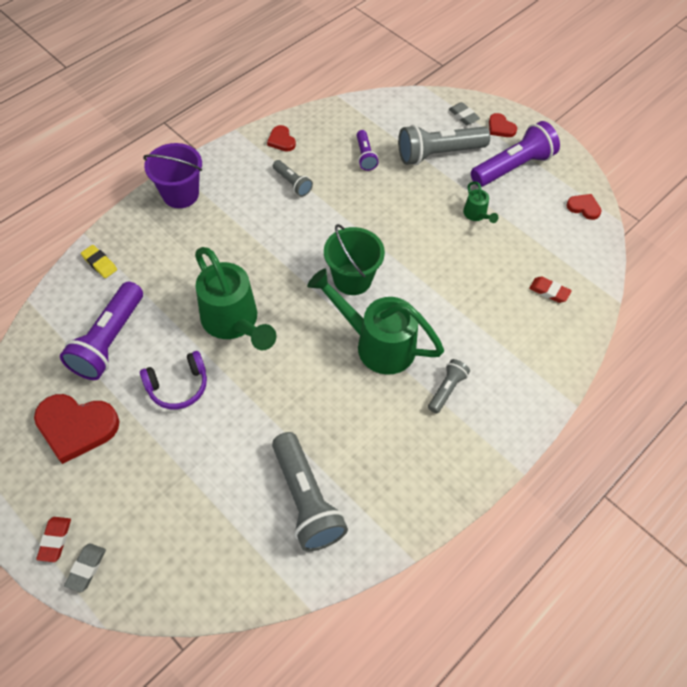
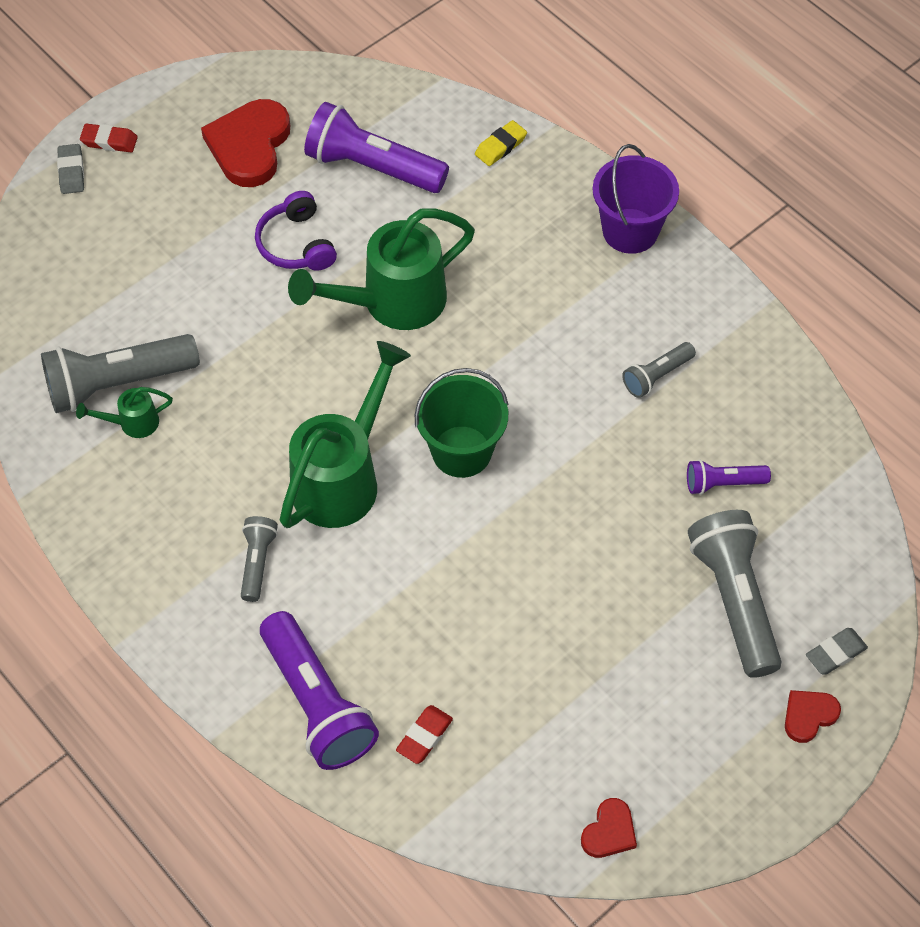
camera: 95 degrees right, 0 degrees up
(86, 568) = (71, 172): grey eraser -> grey eraser turned 60 degrees clockwise
(281, 140) = (752, 362): red heart -> none
(447, 389) = (257, 562): grey flashlight -> grey flashlight turned 120 degrees counterclockwise
(476, 215) = (590, 645): green watering can -> green watering can (132, 423)
(513, 167) = (707, 723): purple flashlight -> purple flashlight (317, 704)

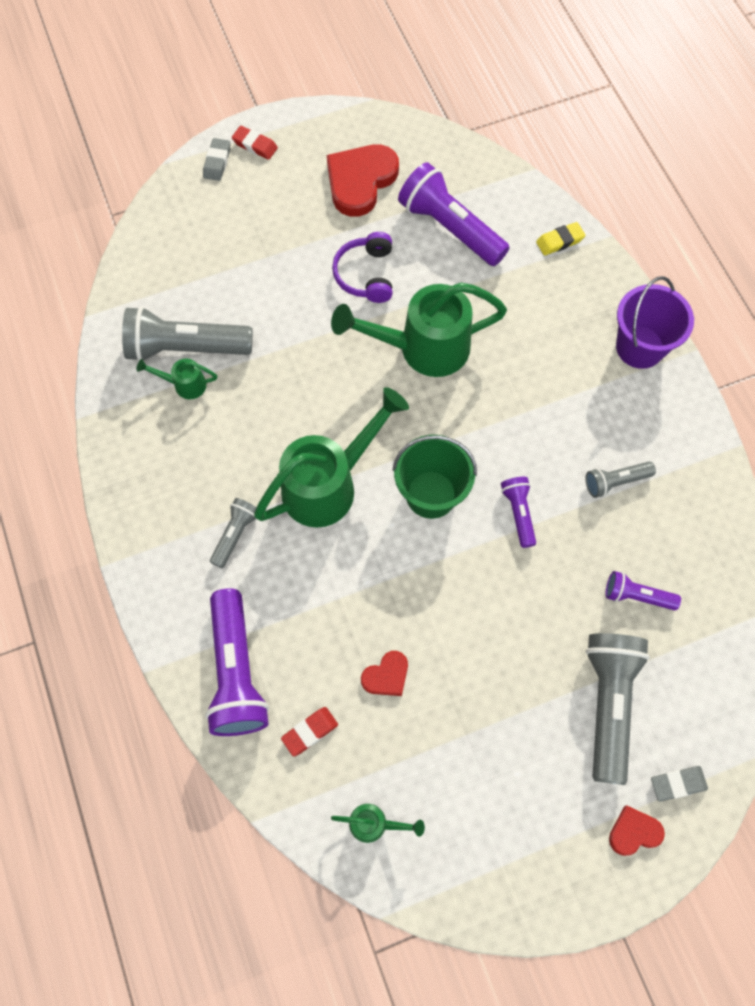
camera: 20 degrees right, 10 degrees up
(532, 804) = (374, 824): none -> green watering can
(565, 440) = (518, 513): none -> purple flashlight
(609, 831) = (428, 873): red heart -> red heart (386, 676)

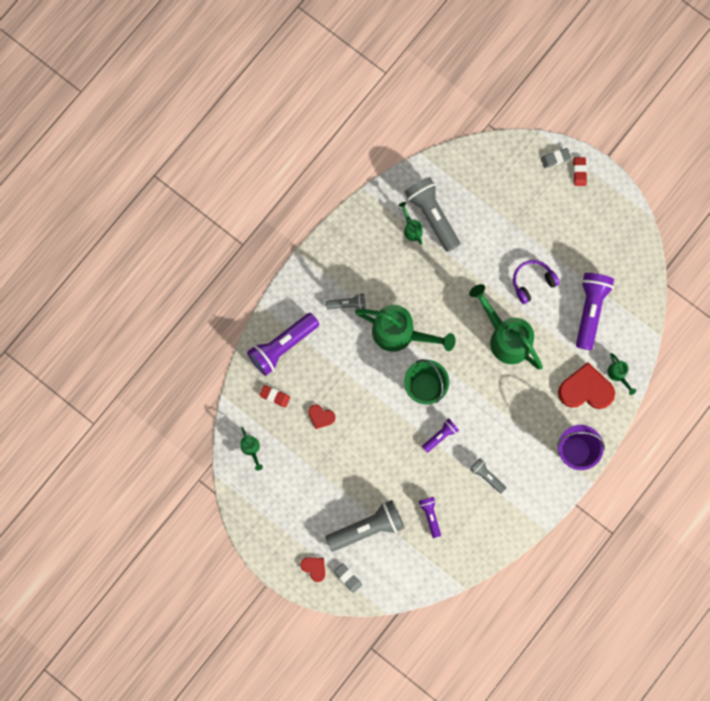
camera: 60 degrees right, 10 degrees up
(360, 181) = (591, 244): red heart -> red heart (586, 389)
(559, 241) = (618, 375): yellow eraser -> green watering can

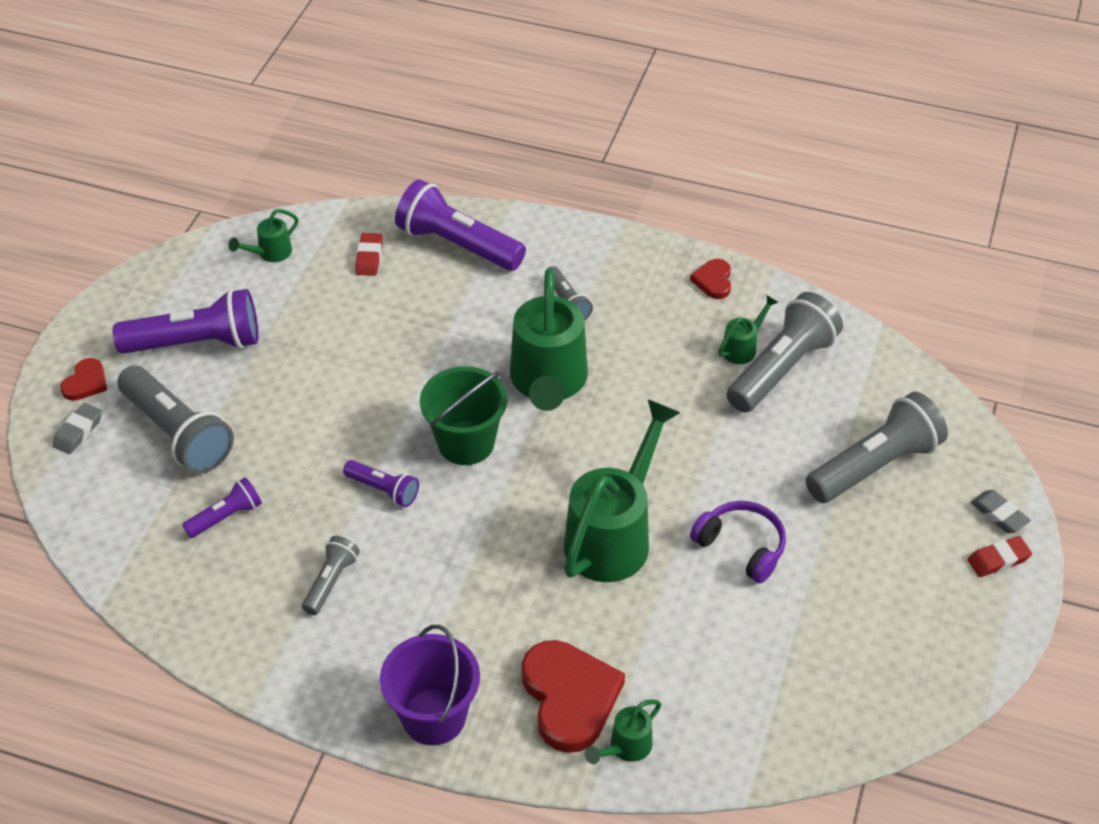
camera: 70 degrees right, 30 degrees down
(321, 416) = (357, 321): red heart -> red heart (713, 281)
(508, 200) = (875, 465): none -> grey flashlight
(590, 310) = (735, 658): purple flashlight -> purple flashlight (197, 343)

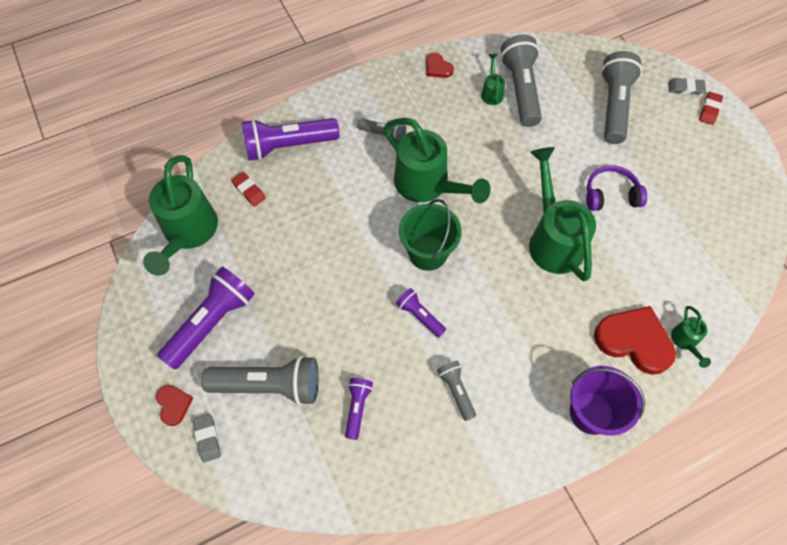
camera: 45 degrees left, 15 degrees up
(270, 253) = (188, 233): green watering can -> green watering can, size x2.22
(383, 490) = (419, 316): purple flashlight -> purple flashlight turned 120 degrees counterclockwise

